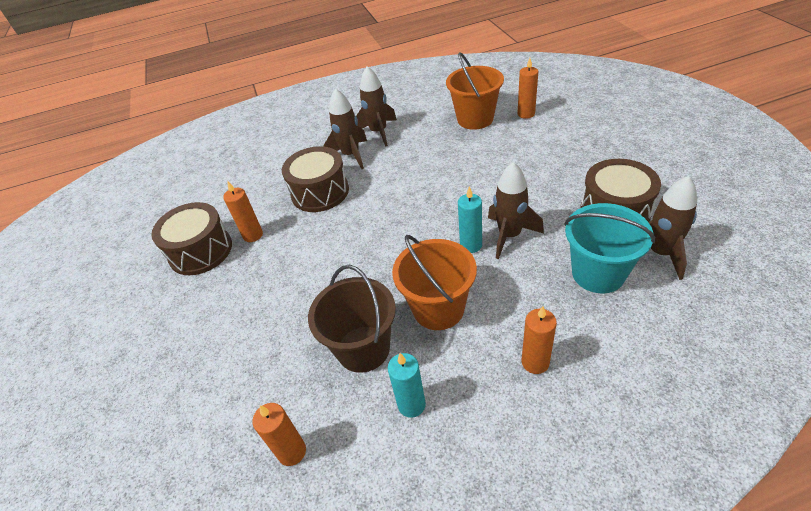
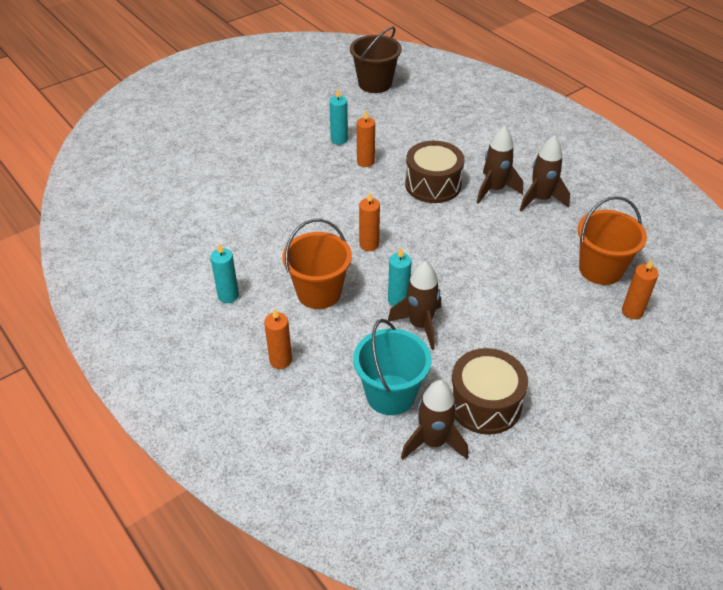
camera: 65 degrees right, 0 degrees up
(200, 251) = (339, 139): brown drum -> turquoise candle
(292, 452) = (182, 245): orange candle -> orange candle (369, 244)
(363, 348) = (269, 258): brown bucket -> brown bucket (375, 83)

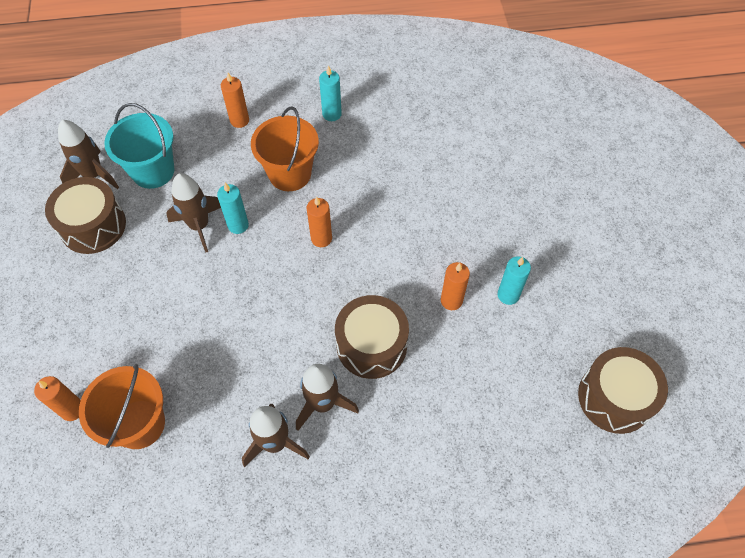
camera: 120 degrees right, 15 degrees up
(375, 83) = (615, 397): brown bucket -> brown drum

